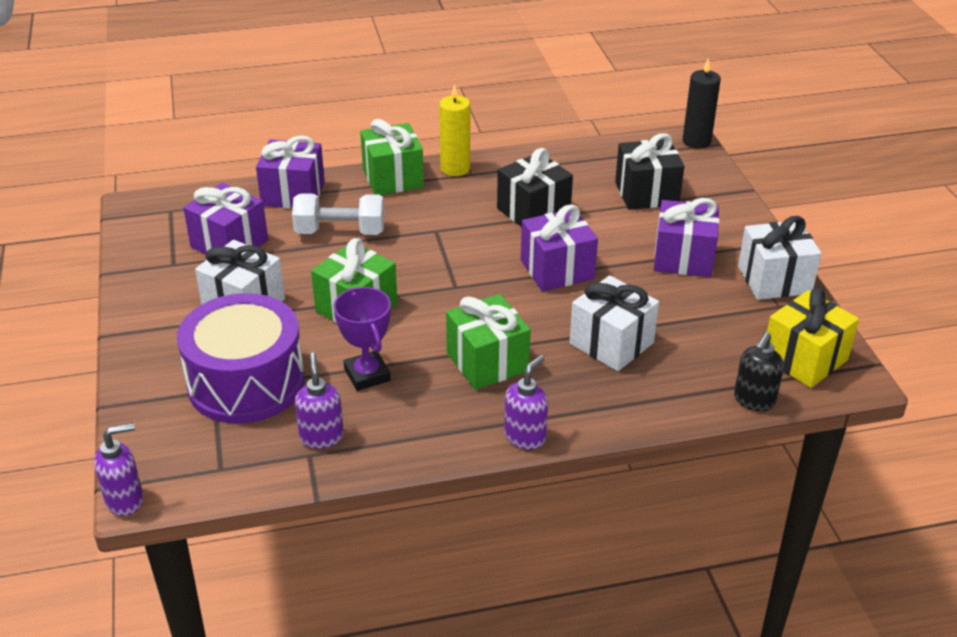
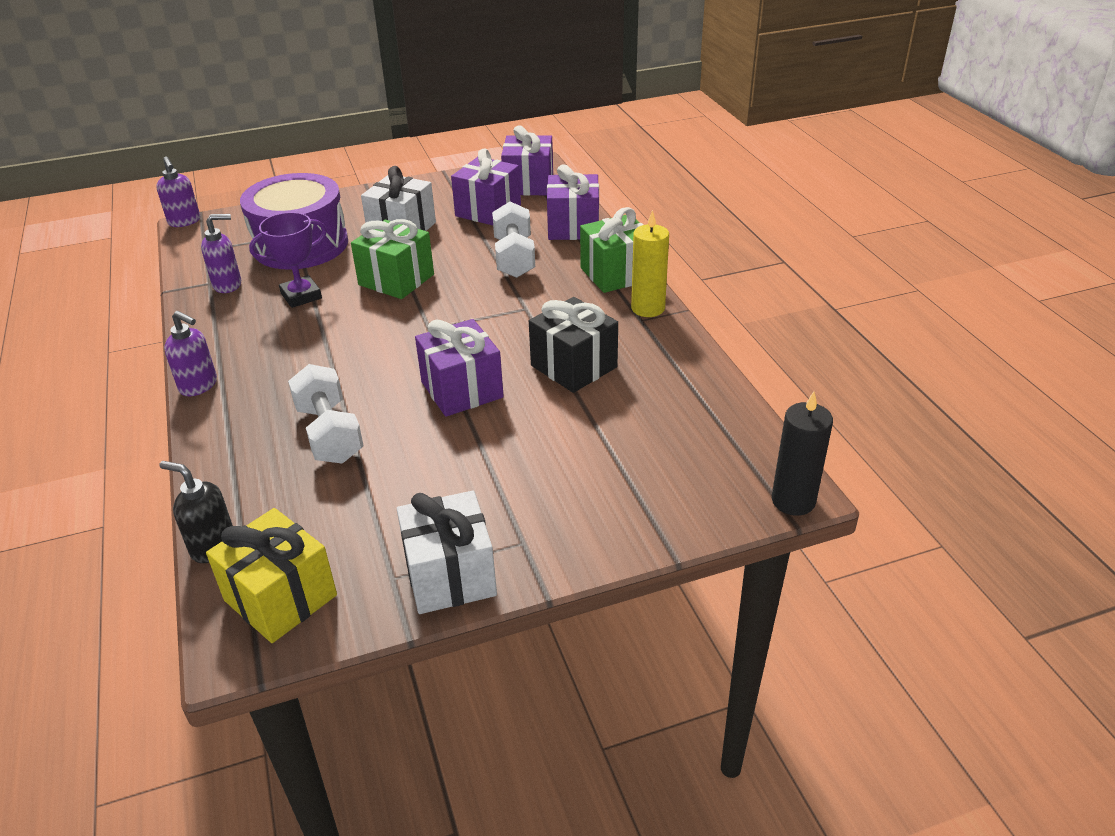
camera: 85 degrees right, 0 degrees up
(487, 362) = (309, 356): green gift -> none
(611, 343) = (329, 433): white gift -> white dumbbell
(646, 193) = (636, 453): black gift -> none
(683, 258) = (493, 488): purple gift -> purple gift (528, 184)

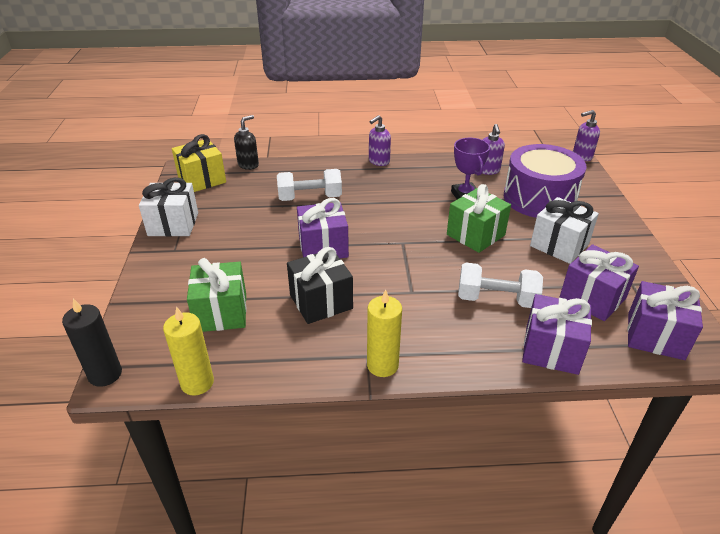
camera: 105 degrees right, 0 degrees up
(616, 274) = (449, 359): green gift -> green gift (221, 312)
(752, 420) = (197, 383): none -> yellow candle

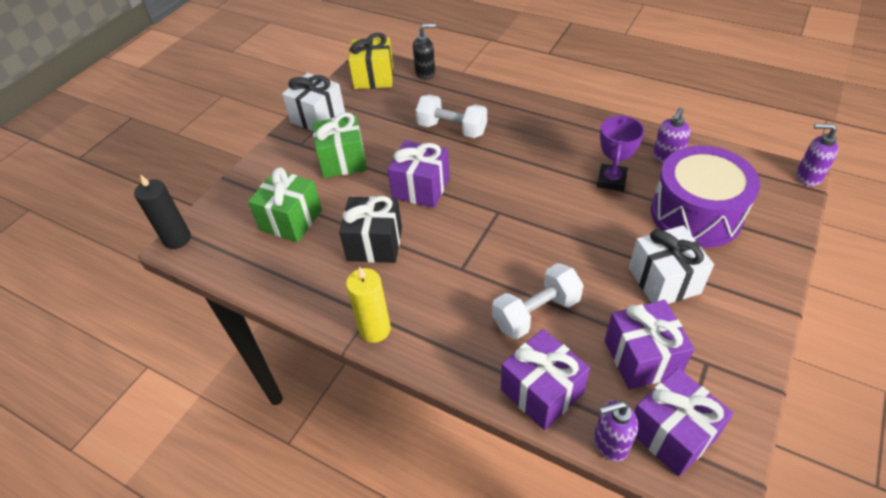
camera: 35 degrees right, 10 degrees up
(197, 383) = (229, 276): yellow candle -> none
(379, 161) = (554, 108): purple soap dispenser -> purple soap dispenser (610, 443)
(475, 235) = (580, 232): green gift -> green gift (343, 161)
(496, 299) = (536, 312): white dumbbell -> white dumbbell turned 75 degrees counterclockwise

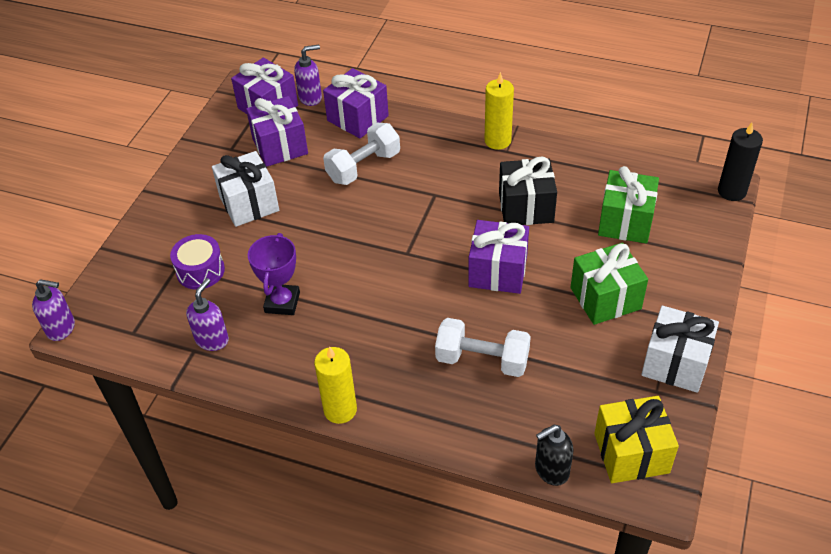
camera: 170 degrees right, 0 degrees up
(558, 109) = (340, 410): none -> yellow candle
(696, 214) = (200, 271): purple drum -> purple drum, size x0.52

